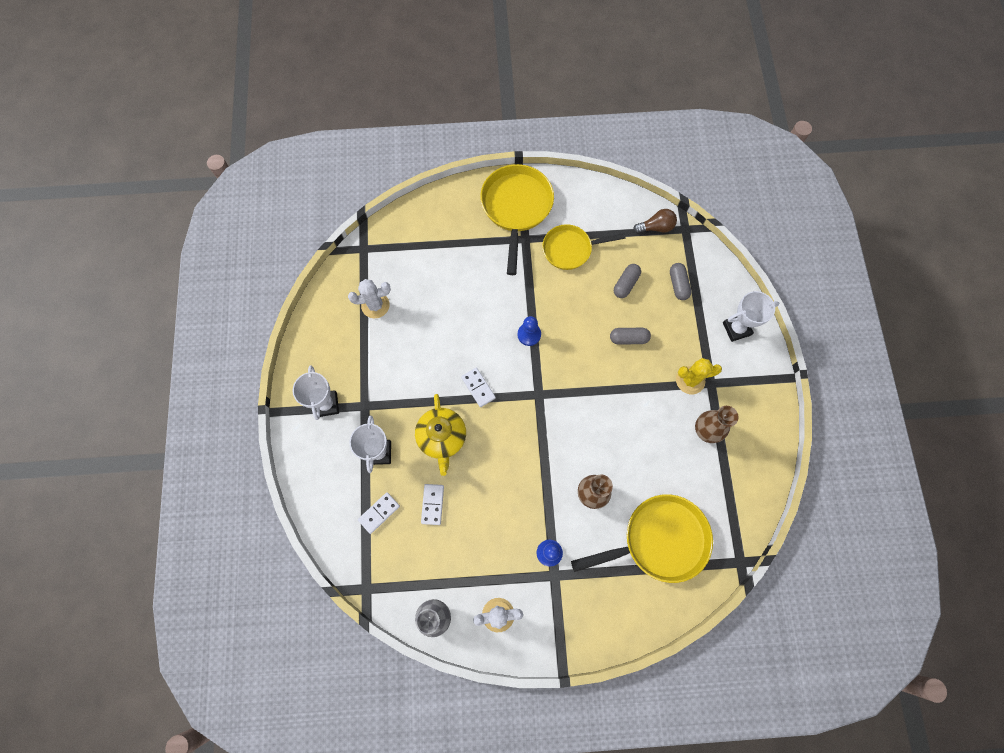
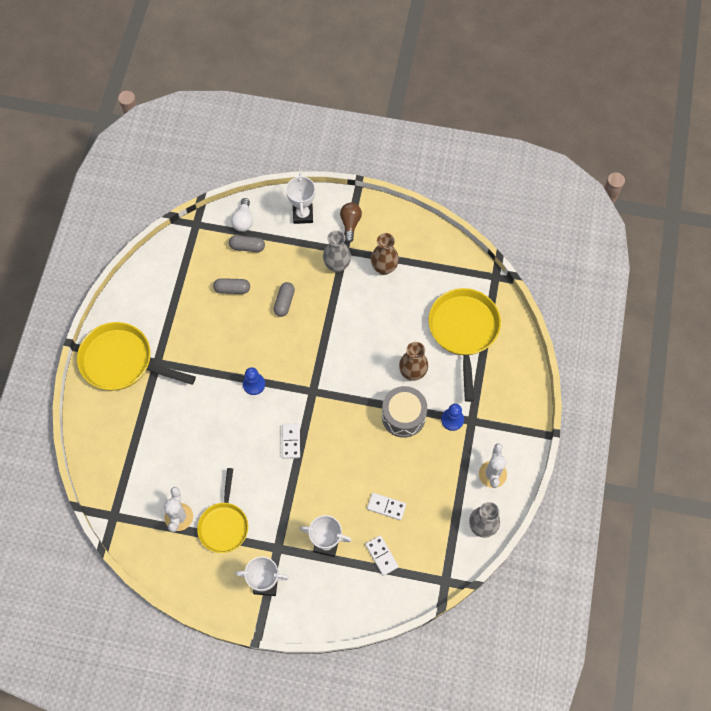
camera: 75 degrees left, 5 degrees down
(442, 438) = (328, 484): yellow teapot -> none
(478, 387) = (291, 441): white domino -> white domino turned 75 degrees counterclockwise
(538, 497) = (403, 416): none -> grey drum
(570, 249) = (182, 326): yellow pan -> yellow pan (224, 525)
(625, 284) = (232, 289): grey capsule -> grey capsule turned 45 degrees counterclockwise
(656, 227) = (185, 247): brown light bulb -> brown light bulb (350, 223)
(690, 380) = (337, 265): yellow cactus -> grey vase
(707, 272) = (243, 220): none -> white light bulb

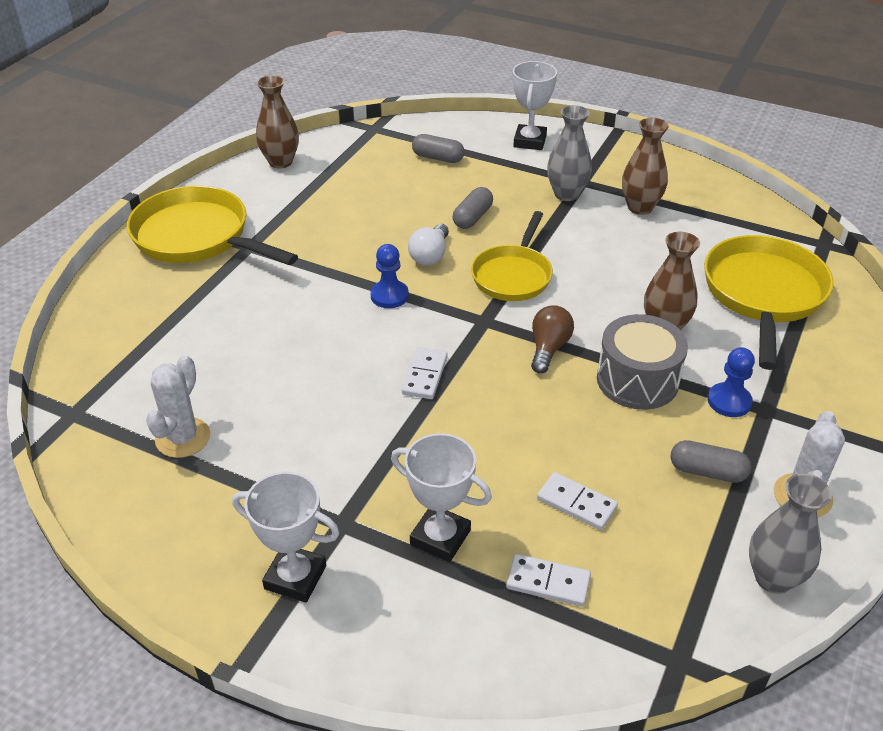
camera: 15 degrees right, 25 degrees down
(146, 275) = (280, 162): none -> brown vase
(224, 525) = (257, 466): yellow pan -> yellow pan (513, 275)
(232, 289) = (399, 193): grey capsule -> grey capsule (707, 472)
(243, 220) = (442, 134): white light bulb -> white light bulb (430, 255)
(350, 223) = (598, 159): brown light bulb -> brown light bulb (548, 348)
(381, 555) = (548, 582): white domino -> white domino turned 60 degrees counterclockwise

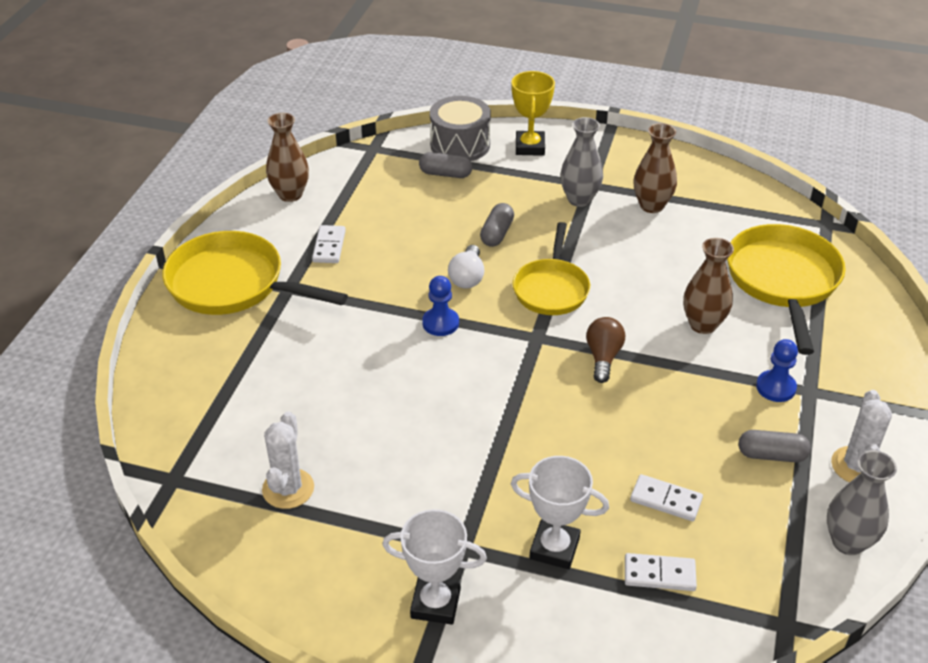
camera: 10 degrees left, 0 degrees up
(424, 375) = (497, 398): white domino -> white domino (329, 246)
(530, 141) = (530, 147): white trophy -> yellow trophy
(637, 380) = (690, 378): grey drum -> grey drum (460, 145)

